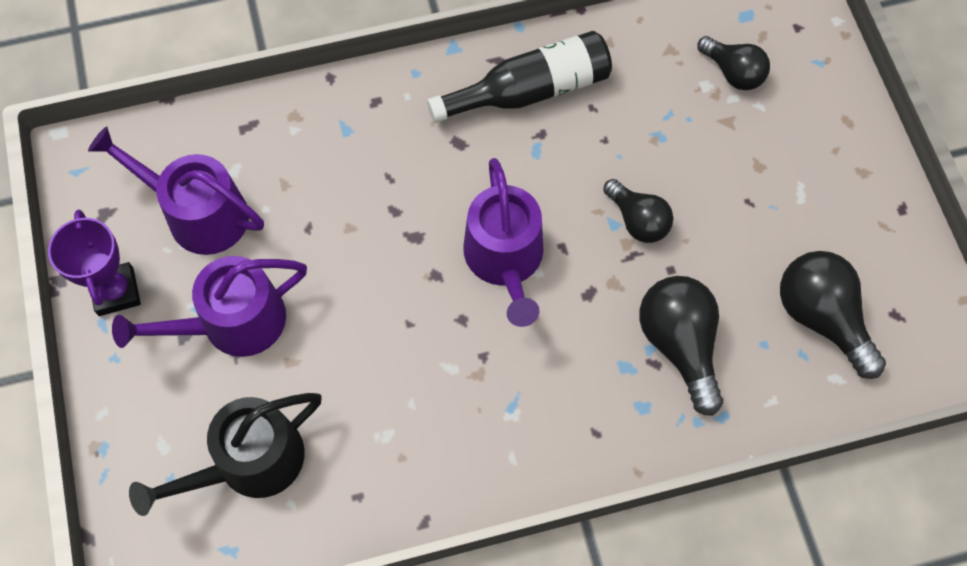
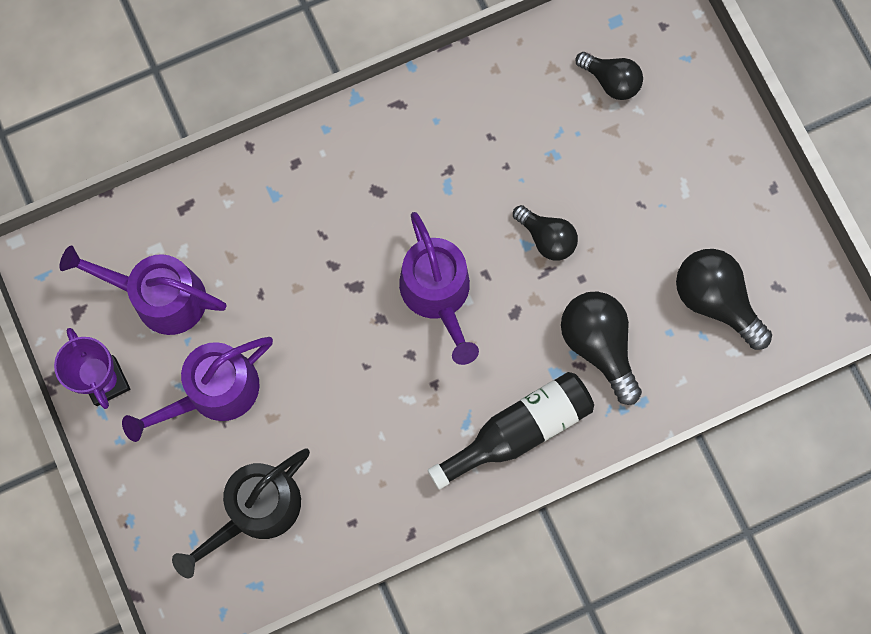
camera: 10 degrees left, 10 degrees up
(530, 91) = (432, 129): black bottle -> black bottle (519, 431)

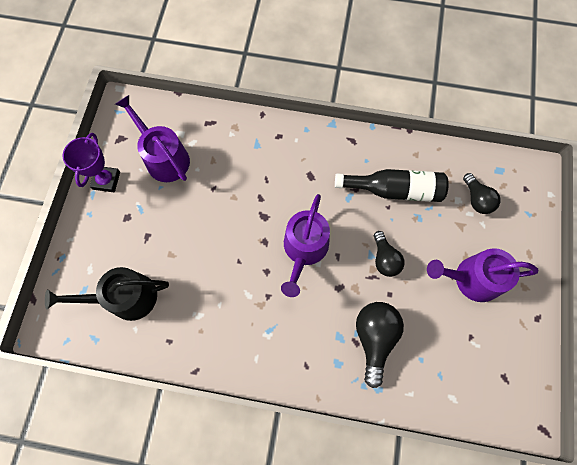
camera: 35 degrees right, 5 degrees down
(214, 392) = (153, 221): purple watering can -> purple watering can (471, 279)
(519, 431) = (295, 355): black bottle -> black bottle (394, 190)
(715, 300) = (461, 360): black light bulb -> none

